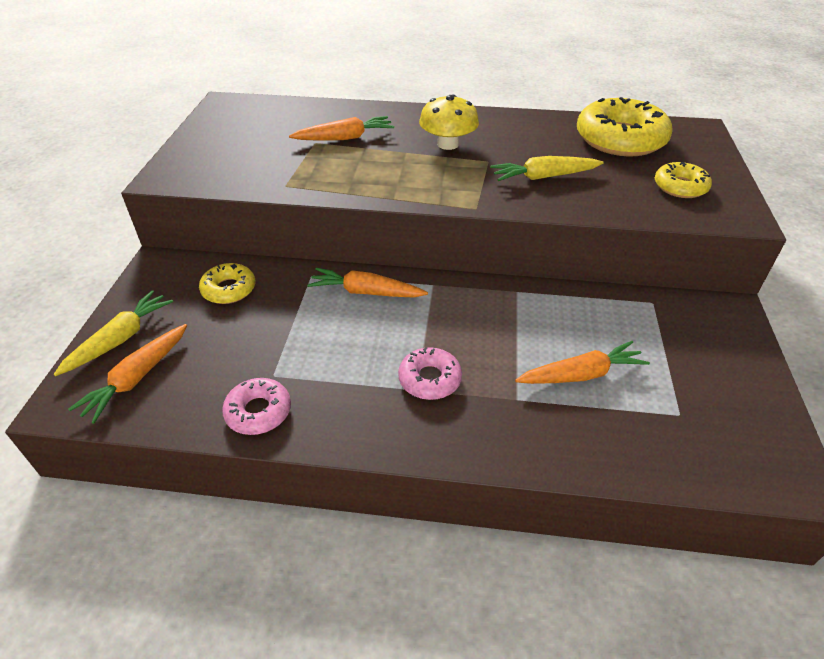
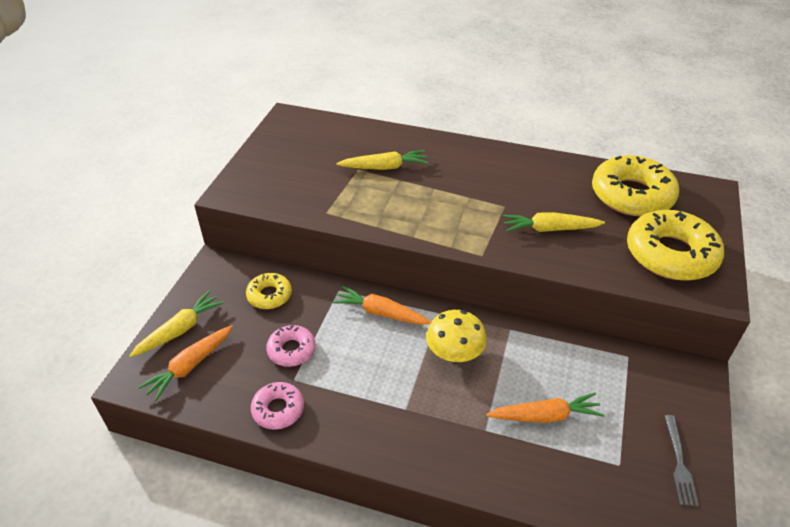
camera: 10 degrees right, 0 degrees up
(345, 138) = (384, 167): orange carrot -> yellow carrot
(429, 379) = (418, 401): pink donut -> pink donut (291, 350)
(448, 144) = (473, 184): yellow mushroom -> yellow mushroom (454, 353)
(680, 187) = (670, 254): yellow donut -> yellow donut, size x1.90
(744, 403) = (679, 463): none -> grey fork

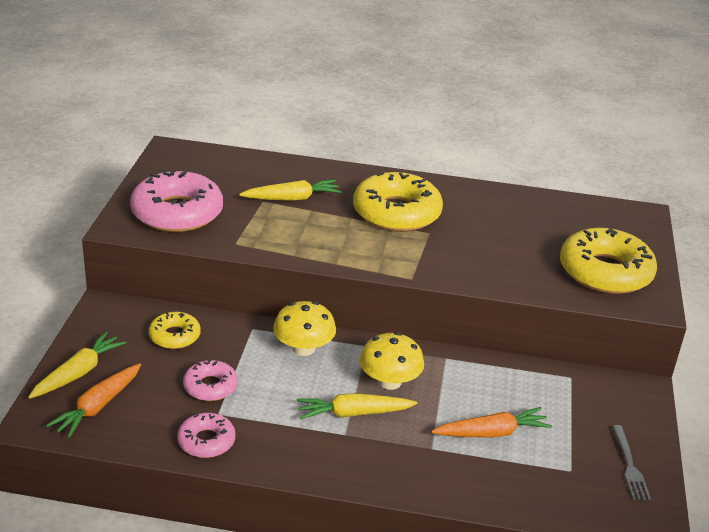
camera: 10 degrees left, 10 degrees down
(281, 180) = (177, 213): none -> pink donut
(381, 313) = (303, 348): orange carrot -> yellow mushroom
(549, 229) = (479, 253): yellow carrot -> yellow carrot (353, 413)
(632, 195) = (561, 219): yellow donut -> yellow donut (396, 213)

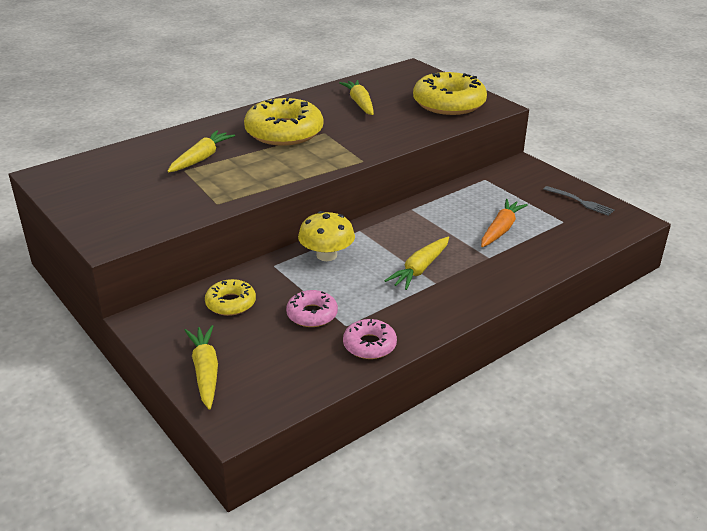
camera: 45 degrees left, 0 degrees up
(98, 407) = (261, 380): orange carrot -> none
(177, 213) = (135, 209): pink donut -> none
(389, 381) = (406, 240): yellow mushroom -> none
(515, 223) = (359, 103): none -> yellow carrot

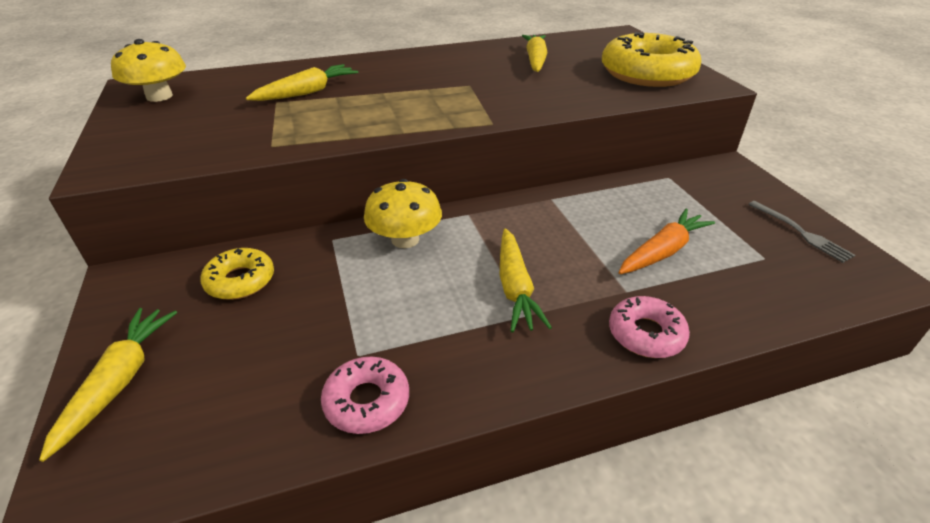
camera: 20 degrees right, 5 degrees up
(79, 181) = (159, 96): none -> yellow mushroom
(284, 132) = (423, 78): yellow donut -> none
(312, 314) = (325, 324): pink donut -> pink donut (646, 334)
(420, 269) = (515, 288): yellow carrot -> yellow carrot turned 60 degrees counterclockwise

